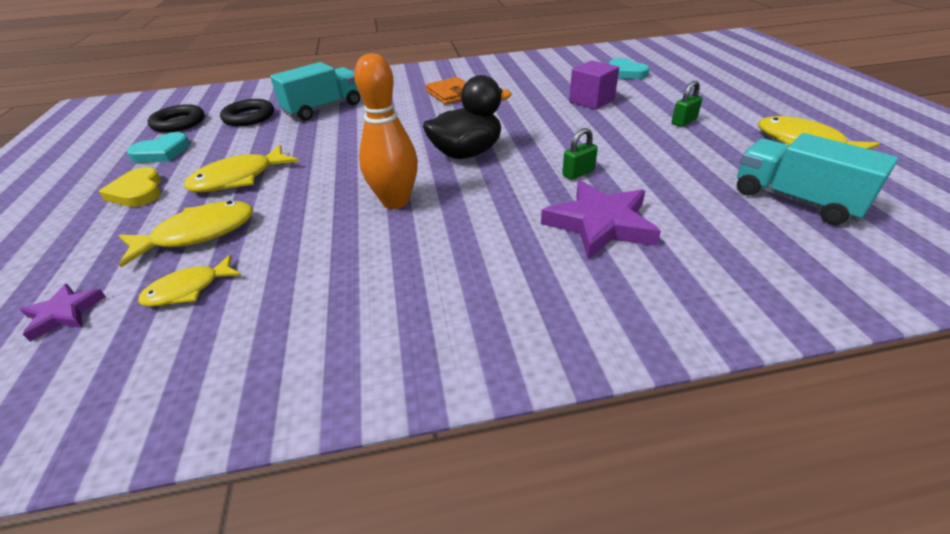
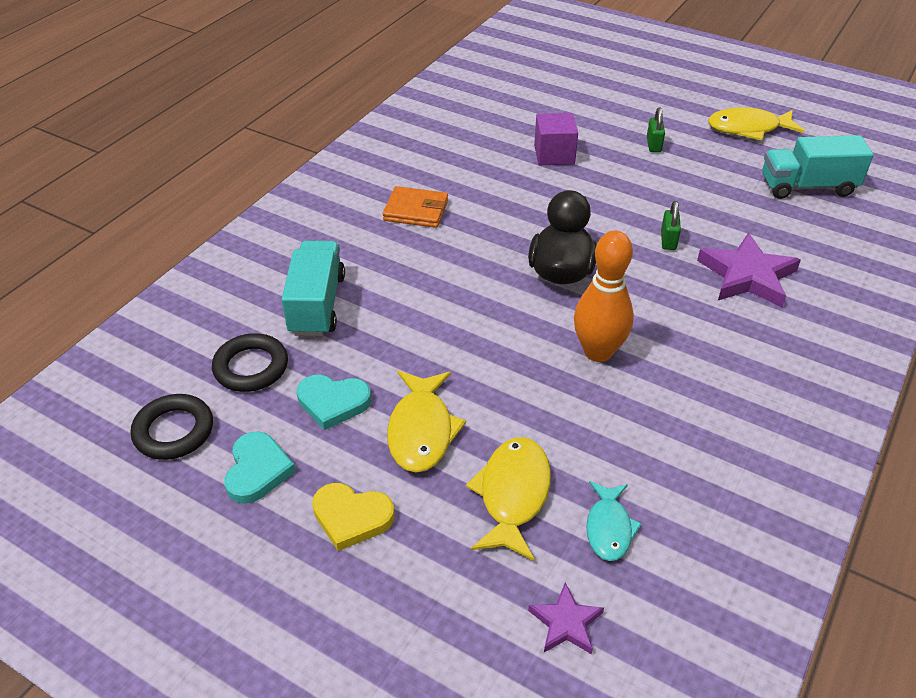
camera: 50 degrees left, 5 degrees up
(188, 289) = (609, 528): yellow fish -> turquoise fish
(625, 73) = (524, 103): turquoise heart -> turquoise heart (333, 402)

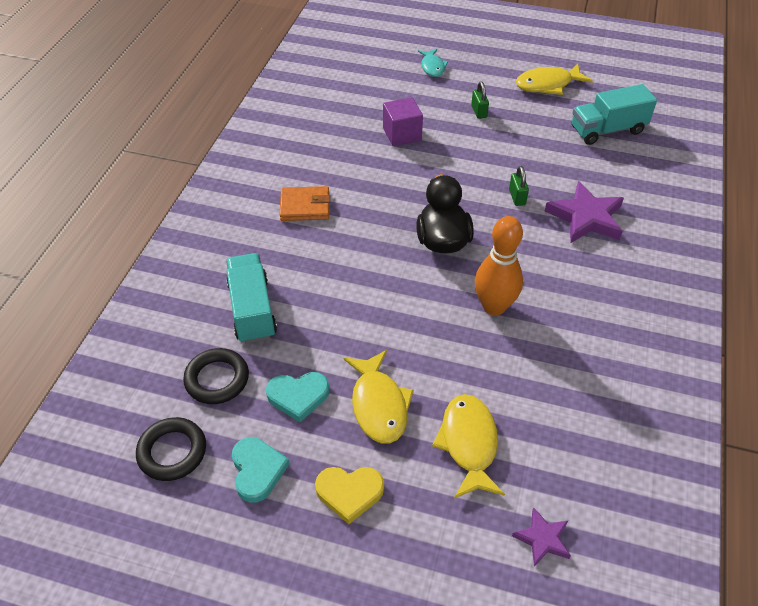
camera: 15 degrees left, 5 degrees up
(609, 528) = (549, 454): turquoise fish -> turquoise fish (432, 67)

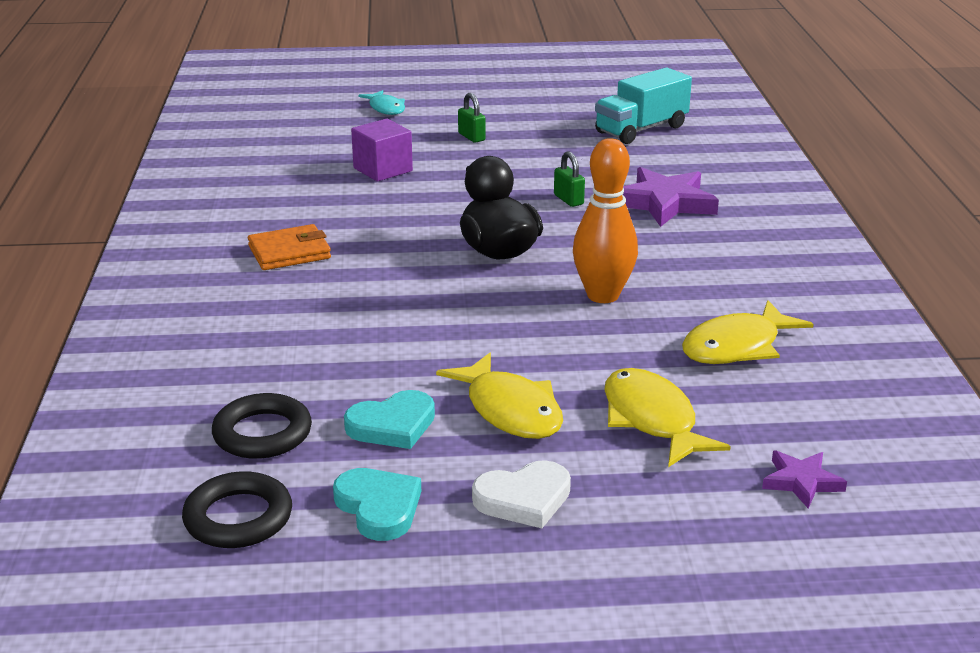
camera: 20 degrees left, 20 degrees down
(252, 310) = (274, 359): turquoise truck -> none
(349, 493) = (524, 499): yellow heart -> white heart
(547, 84) = (543, 103): yellow fish -> yellow fish (737, 346)

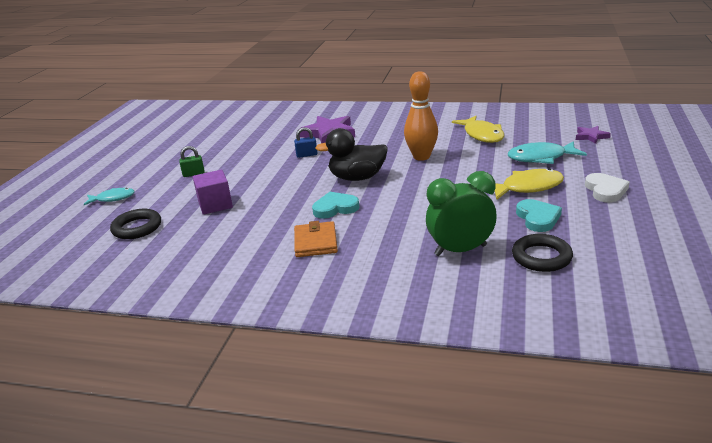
camera: 70 degrees left, 0 degrees up
(238, 517) = (626, 266): black ring -> black ring (137, 228)
(277, 362) = (460, 250): none -> green clock
(379, 507) = (614, 225): turquoise heart -> turquoise heart (335, 208)
(568, 200) = (306, 155): green padlock -> blue padlock
(641, 129) = (233, 129): turquoise truck -> none
(652, 419) = (541, 158): yellow fish -> turquoise fish

